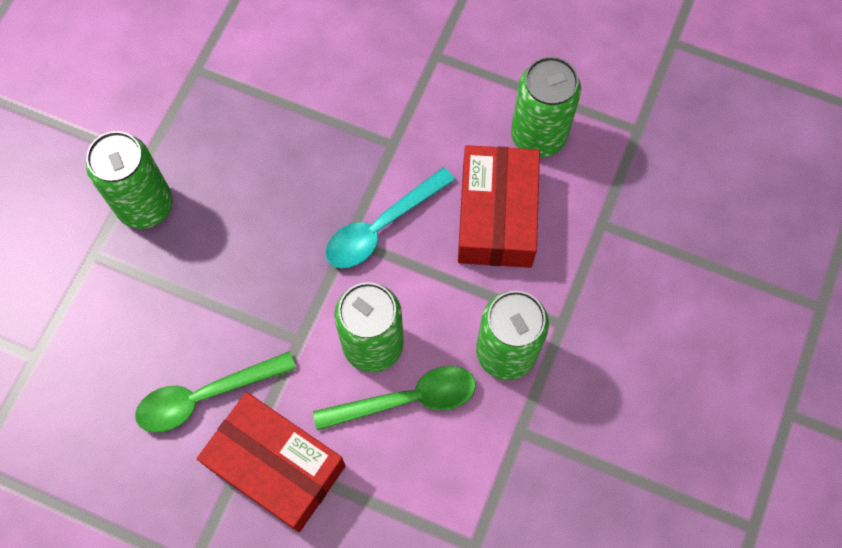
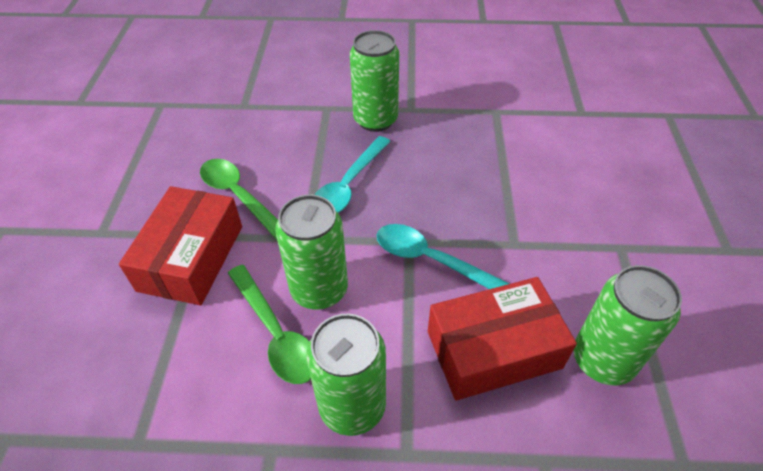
camera: 70 degrees right, 20 degrees down
(242, 272) = (348, 185): none -> turquoise spoon

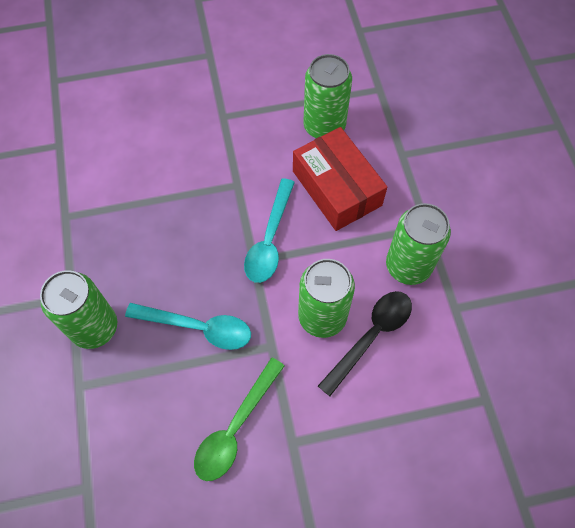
camera: 105 degrees left, 15 degrees up
(191, 258) = (320, 440): red box -> none
(275, 333) = (371, 336): green spoon -> black spoon

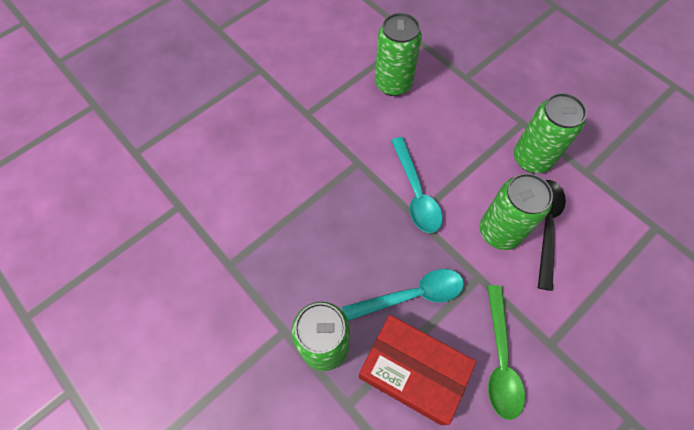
camera: 30 degrees left, 0 degrees up
(336, 188) = (437, 126): red box -> red box (412, 372)

